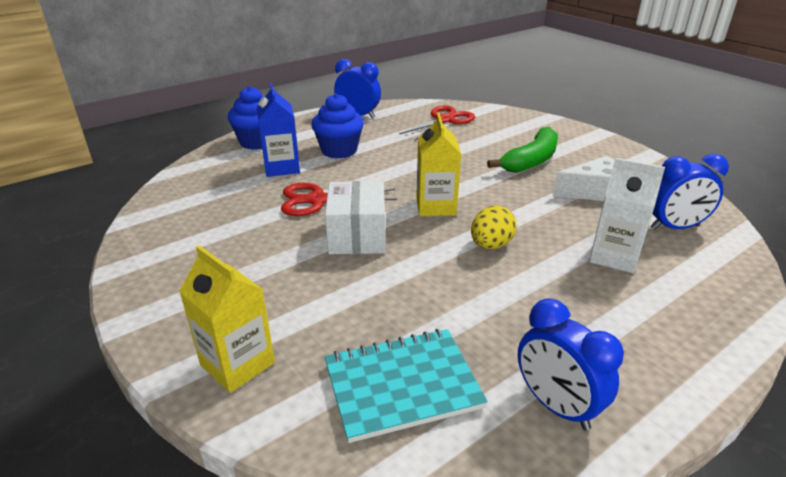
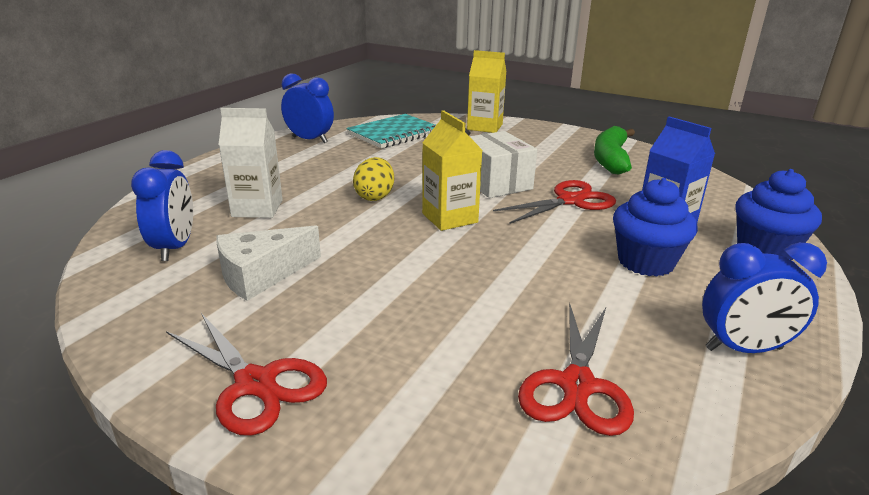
camera: 155 degrees right, 5 degrees down
(531, 160) = (360, 311): green banana -> green banana (611, 159)
(587, 144) = (256, 384): none -> red scissors
(674, 227) = (175, 247): blue clock -> blue clock turned 120 degrees clockwise

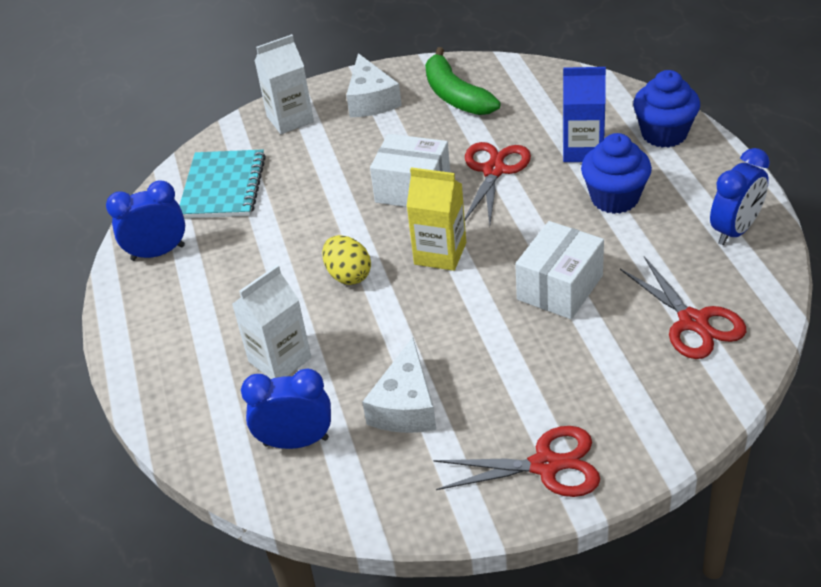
camera: 40 degrees left, 15 degrees up
(175, 247) = (296, 441): blue clock -> blue clock turned 45 degrees counterclockwise
(485, 127) = (290, 119): yellow carton -> white carton
(497, 284) = (560, 287): none -> white box
(549, 139) = (371, 100): none -> white cheese

